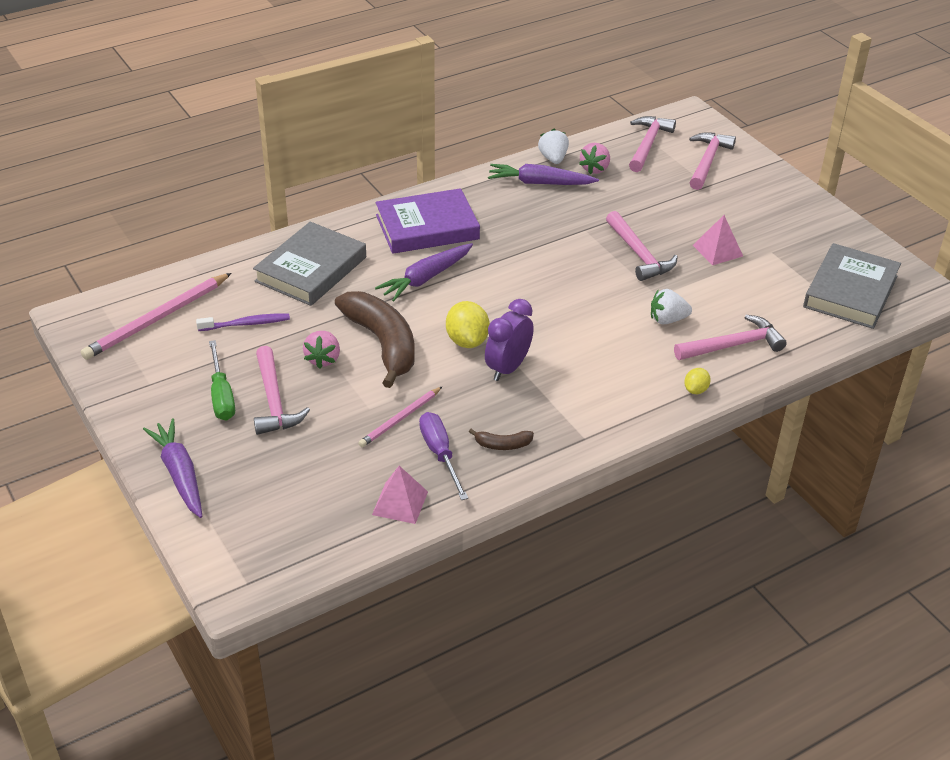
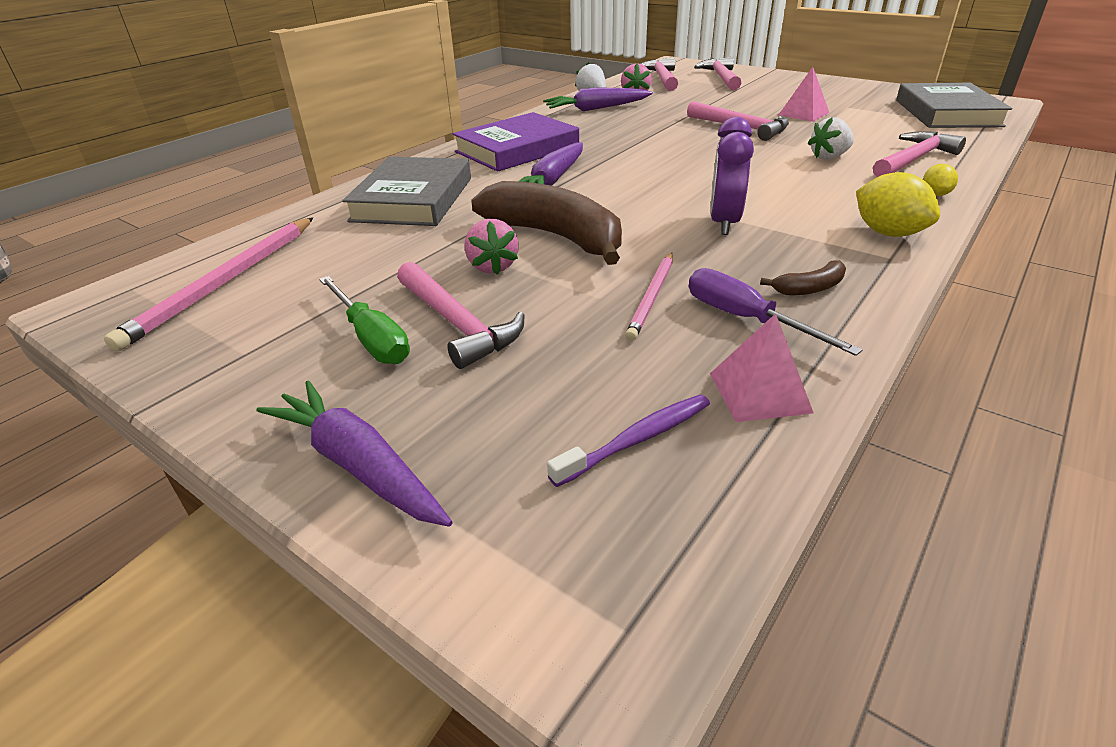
camera: 20 degrees left, 5 degrees down
(246, 324) = (361, 259): purple toothbrush -> purple toothbrush (636, 439)
(467, 341) = (651, 213): yellow lemon -> yellow lemon (888, 233)

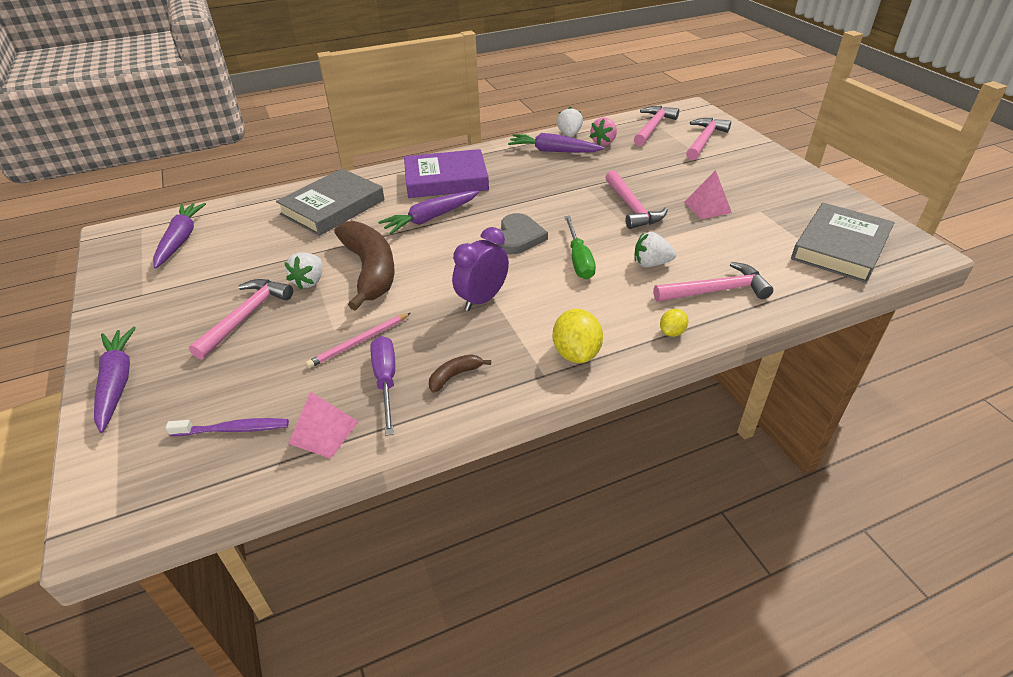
camera: 30 degrees right, 5 degrees up
(225, 282) = (180, 240): pink pencil -> purple carrot
(371, 338) = (200, 308): green screwdriver -> green screwdriver (578, 260)
(457, 324) = (246, 316): pink hammer -> pink hammer turned 150 degrees counterclockwise
(492, 266) = (309, 281): pink strawberry -> white strawberry
(674, 170) = (519, 237): none -> grey heart
(809, 288) = (455, 376): brown banana -> brown banana turned 135 degrees clockwise

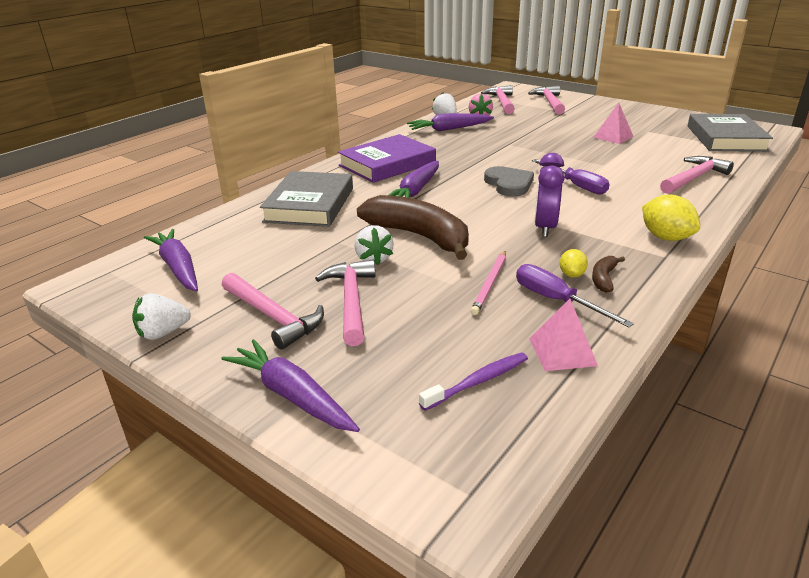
camera: 30 degrees left, 10 degrees down
(578, 260) = (576, 185): green screwdriver -> purple screwdriver
(632, 207) = (563, 148): pink hammer -> pink hammer (273, 317)
(651, 264) = (629, 175): white strawberry -> white strawberry (163, 333)
(672, 332) = (705, 207): yellow lemon -> yellow lemon (572, 274)

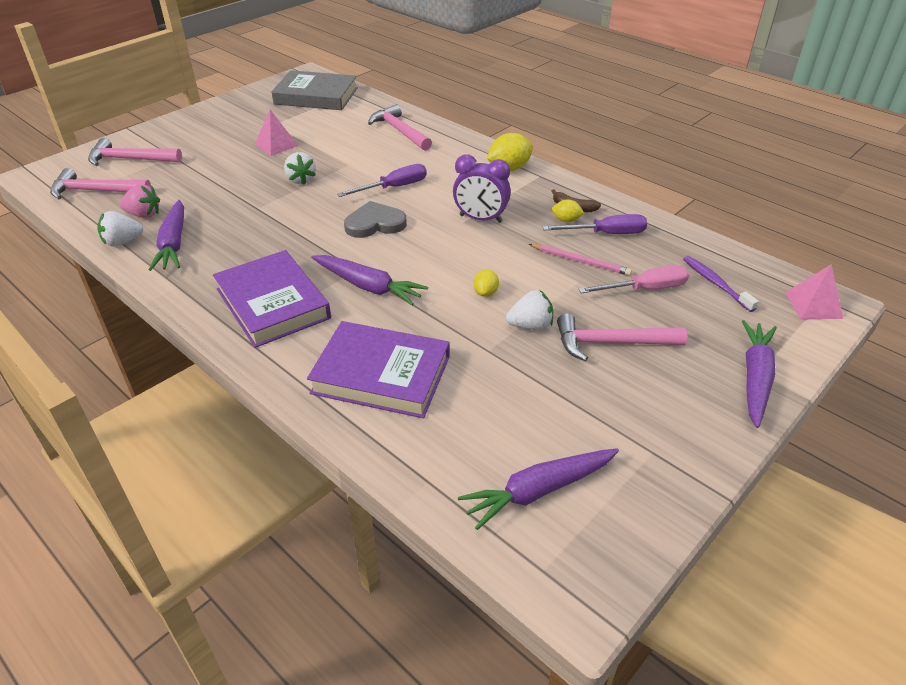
camera: 85 degrees left, 10 degrees up
(163, 333) = (679, 481): white strawberry -> white strawberry (301, 180)
(273, 317) = (641, 396): pink hammer -> none
(292, 396) = (755, 378): purple carrot -> purple carrot turned 150 degrees clockwise
(309, 205) = (381, 375): grey book -> purple book
(419, 236) = (485, 292): brown banana -> yellow lemon
(449, 325) = (645, 289): none -> pink screwdriver
(556, 300) = (606, 234): purple screwdriver -> purple screwdriver turned 150 degrees counterclockwise
(562, 351) = (673, 243): pink pyramid -> pink pyramid (813, 305)

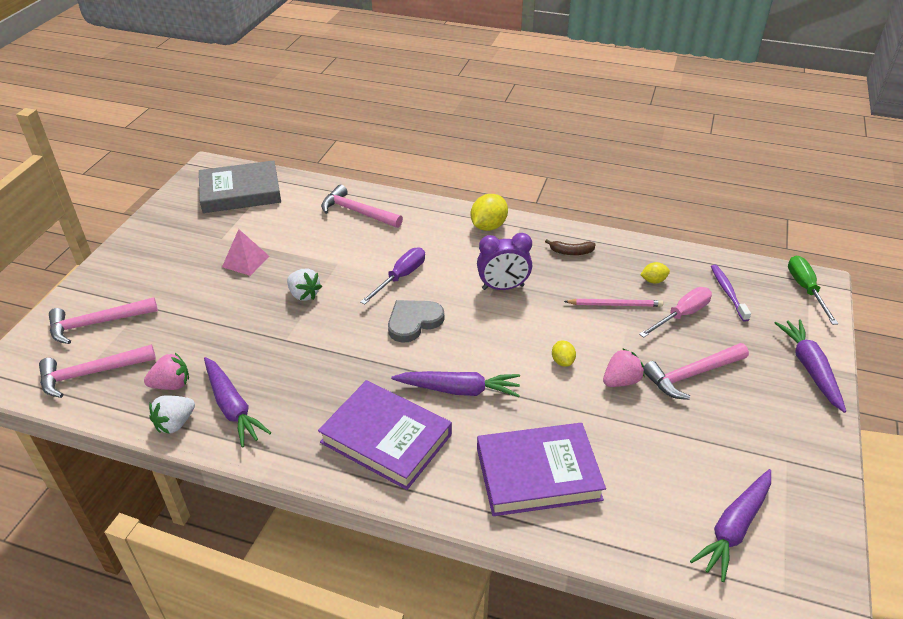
camera: 25 degrees left, 0 degrees up
(530, 326) = (621, 381): white strawberry -> pink strawberry
(566, 220) = (574, 267): yellow lemon -> yellow lemon (653, 281)
(606, 234) = (615, 270): purple screwdriver -> none
(715, 283) = (727, 292): purple toothbrush -> purple toothbrush turned 45 degrees clockwise
(813, 305) = (805, 289): pink pyramid -> green screwdriver

